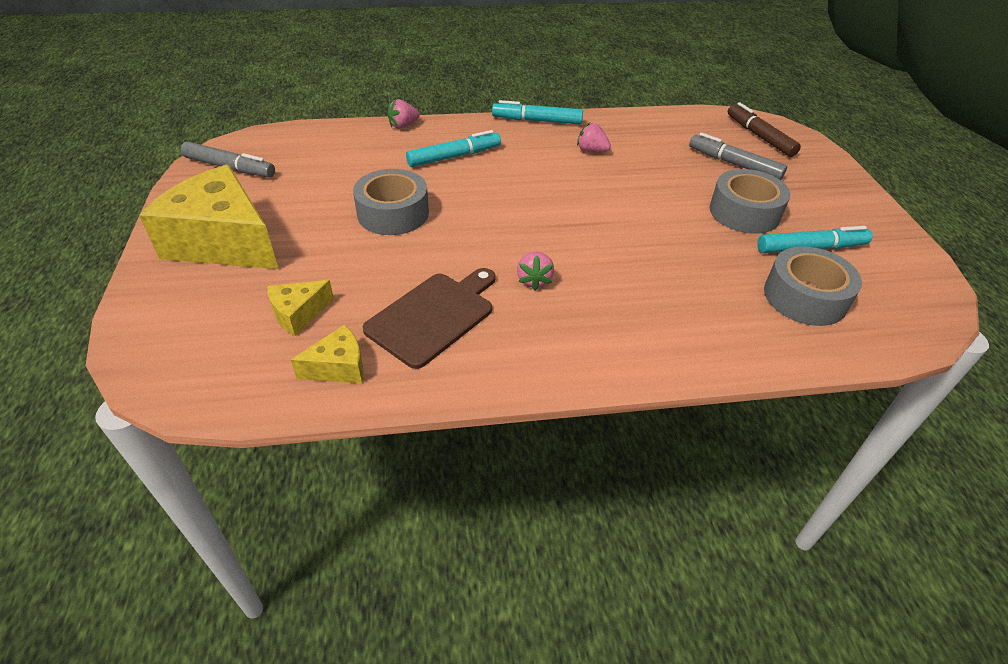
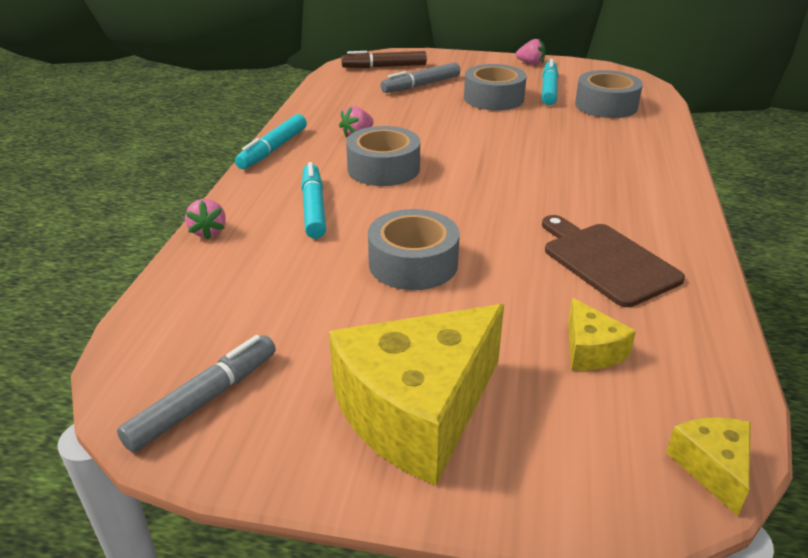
camera: 70 degrees left, 10 degrees down
(339, 367) = (682, 328): yellow cheese -> yellow cheese (712, 467)
(534, 280) = (562, 201): pink strawberry -> pink strawberry (531, 63)
(537, 174) = (383, 168): none -> grey tape

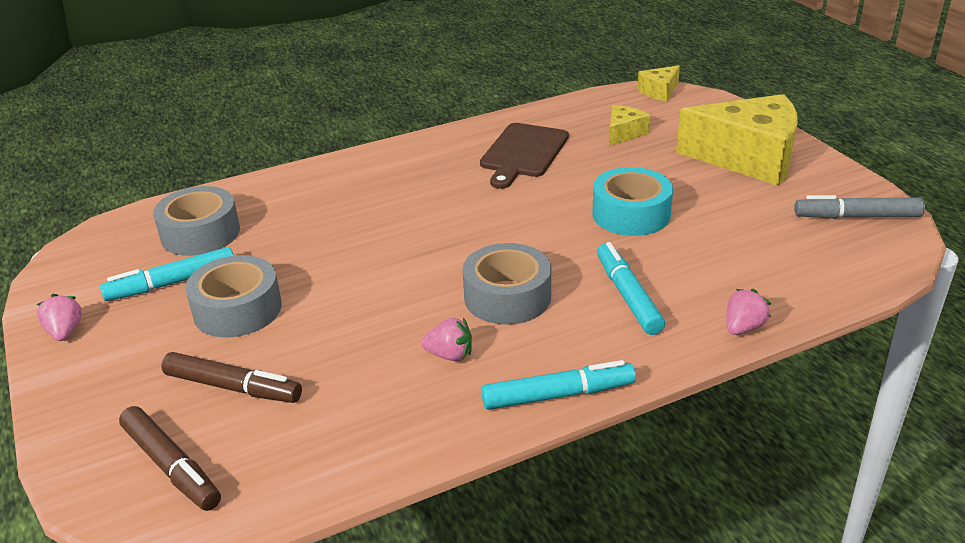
camera: 125 degrees left, 0 degrees up
(314, 208) = (628, 295): turquoise marker -> turquoise marker turned 120 degrees clockwise
(413, 263) = (631, 214): grey tape -> turquoise tape
(421, 85) = (233, 387): grey marker -> brown marker

